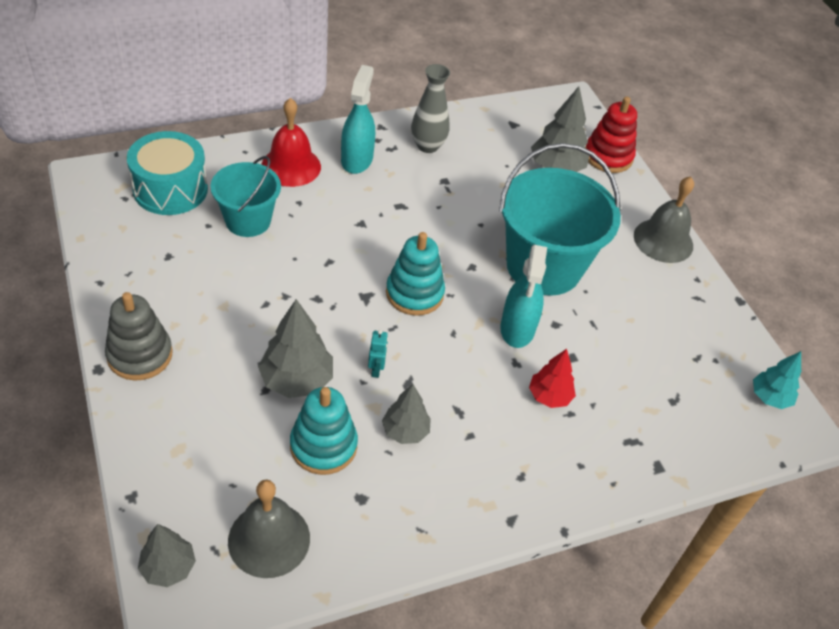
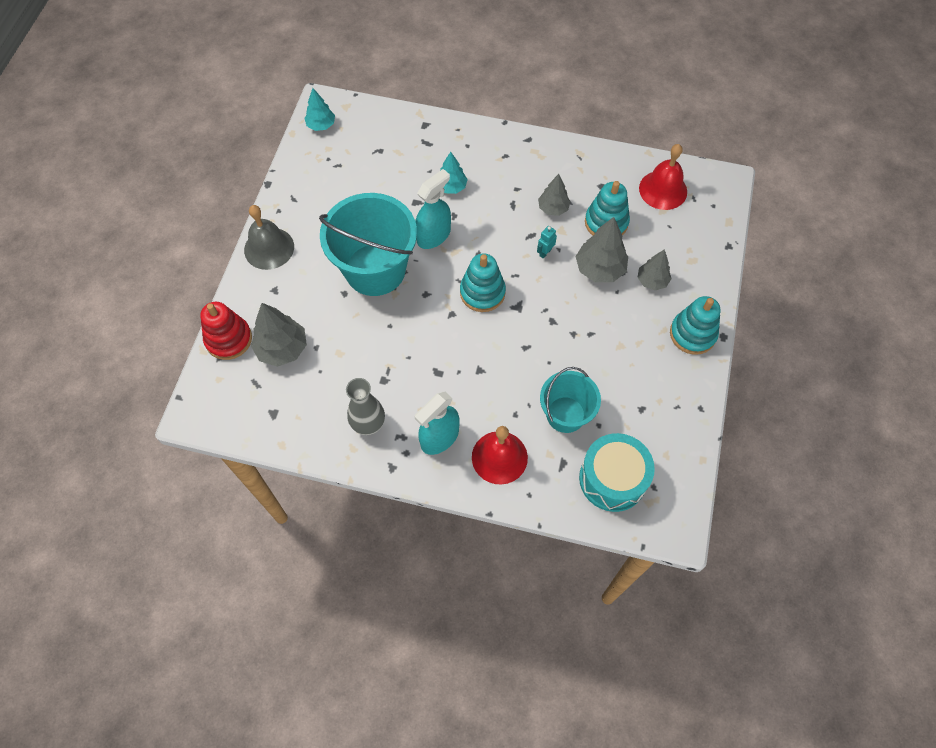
camera: 140 degrees left, 15 degrees up
(140, 355) = (692, 334): grey stacking toy -> turquoise stacking toy
(168, 567) = (721, 201): grey tree -> grey tree (652, 281)
(269, 539) = (663, 190): grey bell -> red bell
(549, 396) = (451, 187): red tree -> turquoise tree

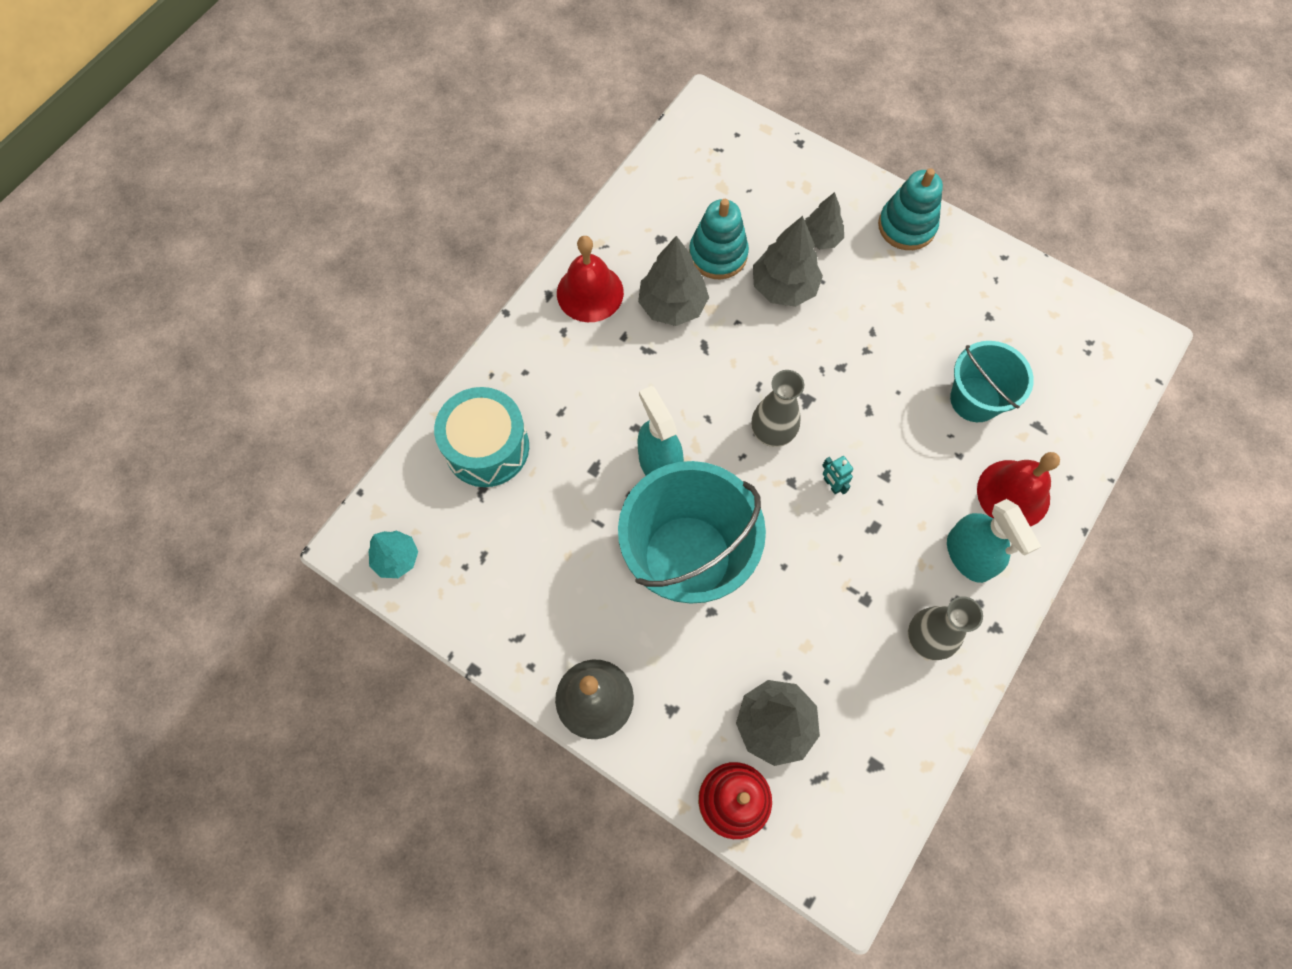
camera: 70 degrees left, 5 degrees up
(451, 187) = (587, 415): turquoise tree -> none
(482, 292) = (771, 433): turquoise stacking toy -> grey vase
(545, 252) = (737, 339): turquoise robot -> turquoise robot (831, 485)
(553, 208) = (672, 305): grey tree -> grey tree, size x1.56
(612, 479) = (1070, 380): turquoise drum -> turquoise drum (487, 447)
(663, 190) = (693, 176): red bell -> red bell (590, 292)

